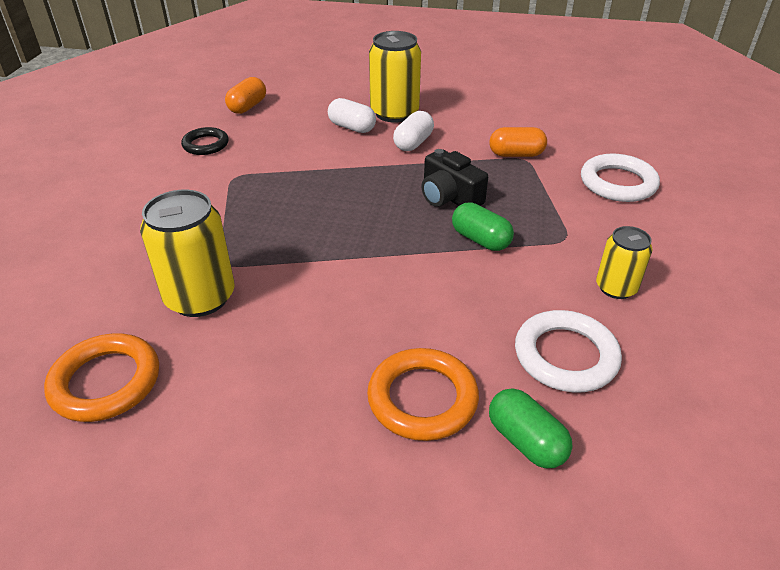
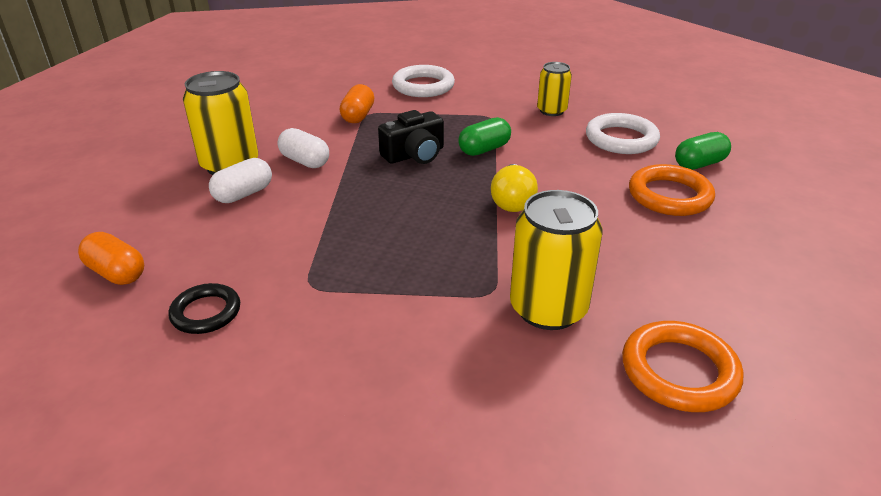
camera: 80 degrees left, 5 degrees down
(376, 266) = (512, 201): none -> yellow light bulb

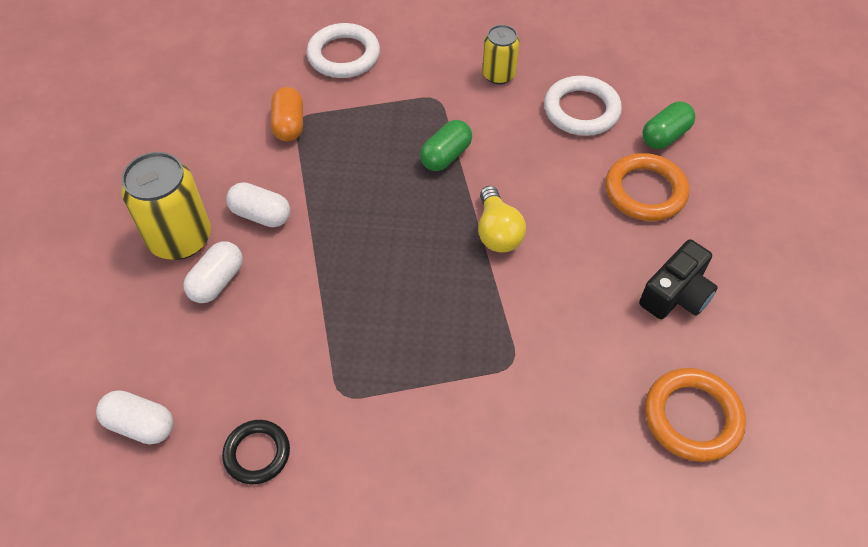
camera: 15 degrees left, 20 degrees up
(116, 273) = (140, 425): orange capsule -> white capsule
(414, 155) = (375, 180): black camera -> black camera (676, 294)
(548, 309) = (568, 371): yellow can -> none

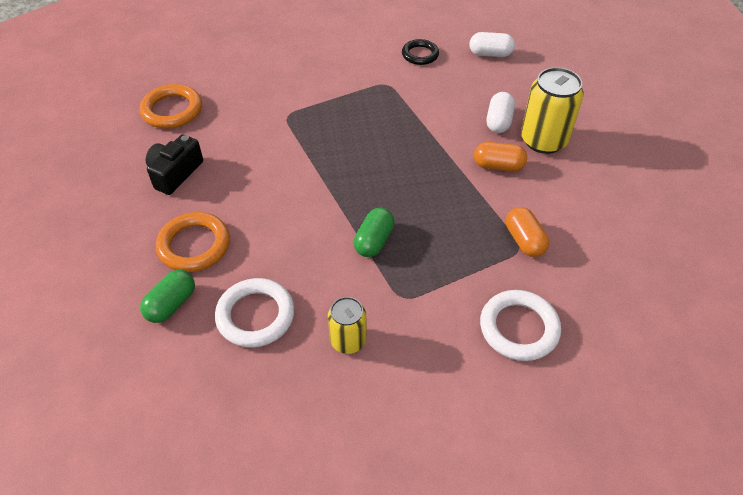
camera: 165 degrees right, 5 degrees down
(261, 215) = (498, 166): white capsule -> orange capsule
(497, 232) = (314, 189): yellow light bulb -> none

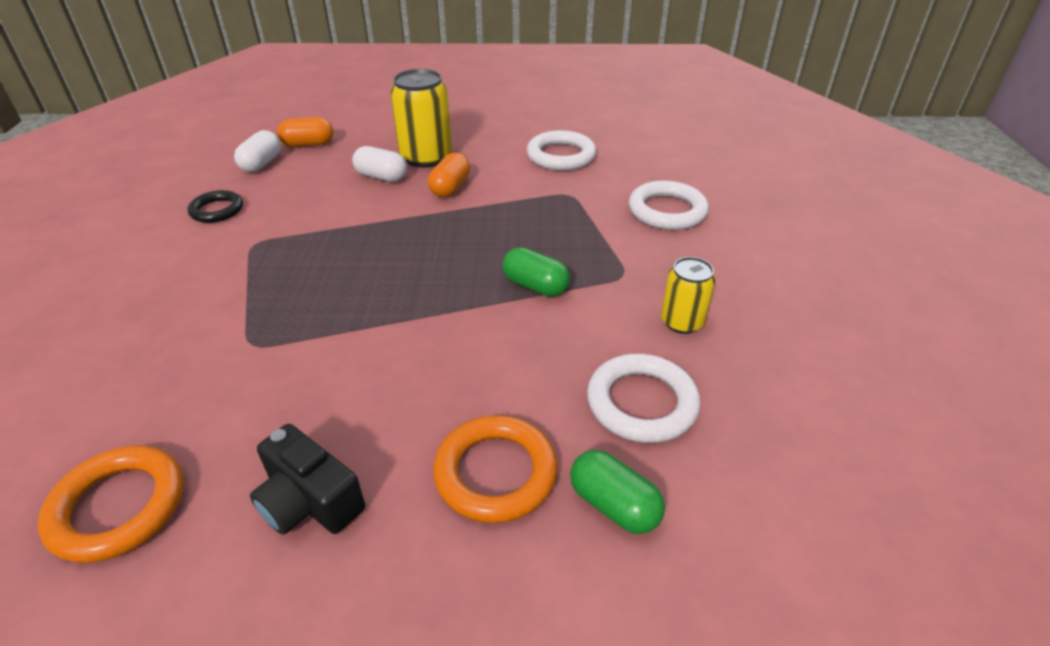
camera: 80 degrees left, 10 degrees down
(524, 240) = (560, 190): orange capsule -> orange capsule (308, 144)
(592, 234) = (561, 156): none -> white ring

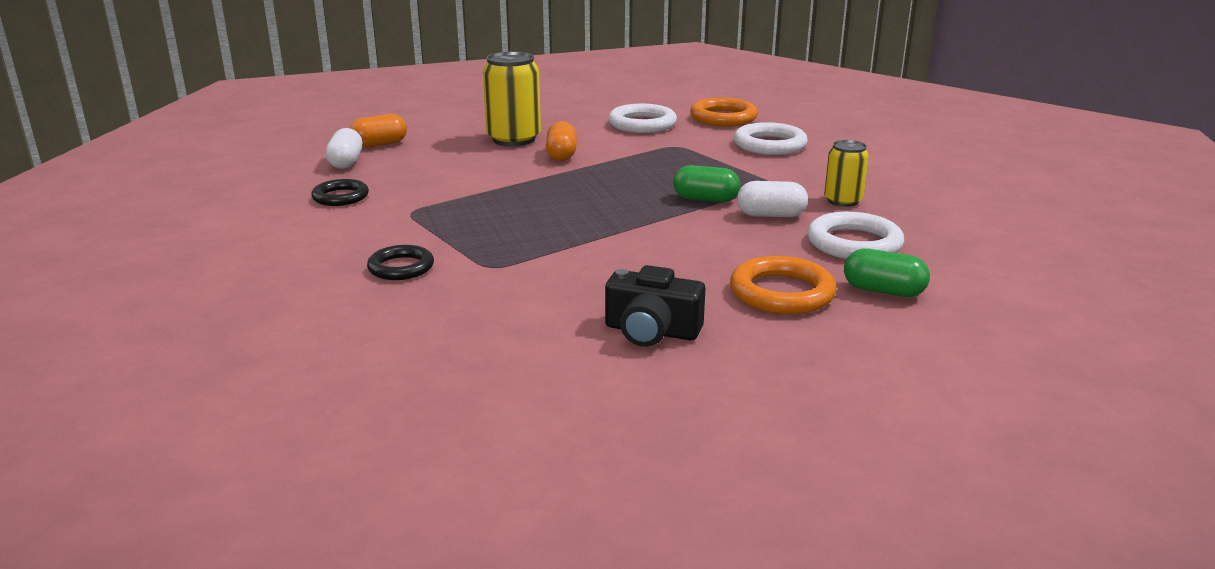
camera: 20 degrees left, 15 degrees down
(118, 507) = (490, 364): orange ring -> orange ring (723, 118)
(176, 325) = (401, 267): none -> black ring
(381, 177) = (485, 156): white capsule -> white capsule (771, 215)

